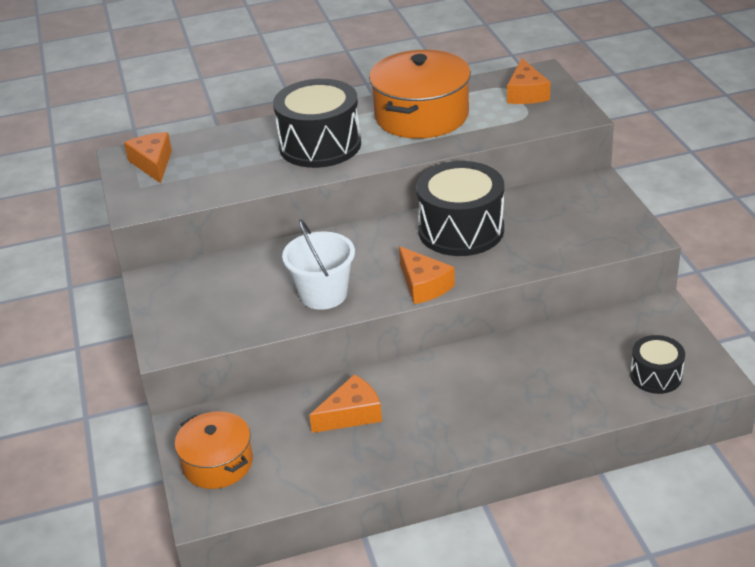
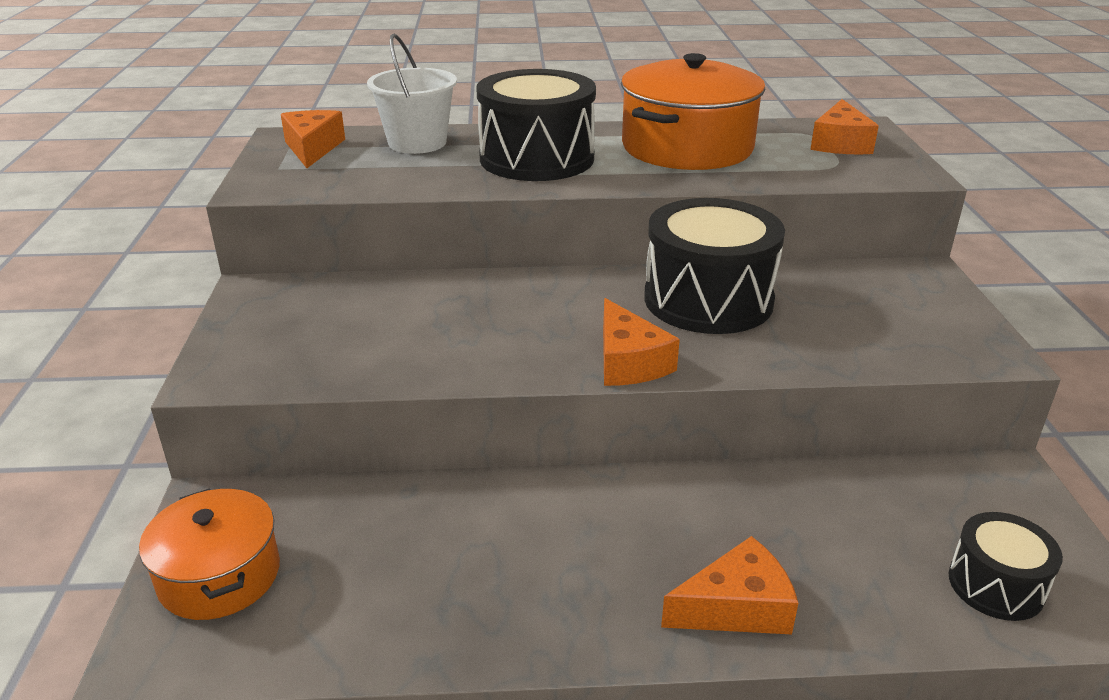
camera: 10 degrees right, 5 degrees down
(323, 294) = (474, 348): white bucket -> white bucket (417, 143)
(352, 414) = (463, 540): orange cheese -> orange cheese (736, 607)

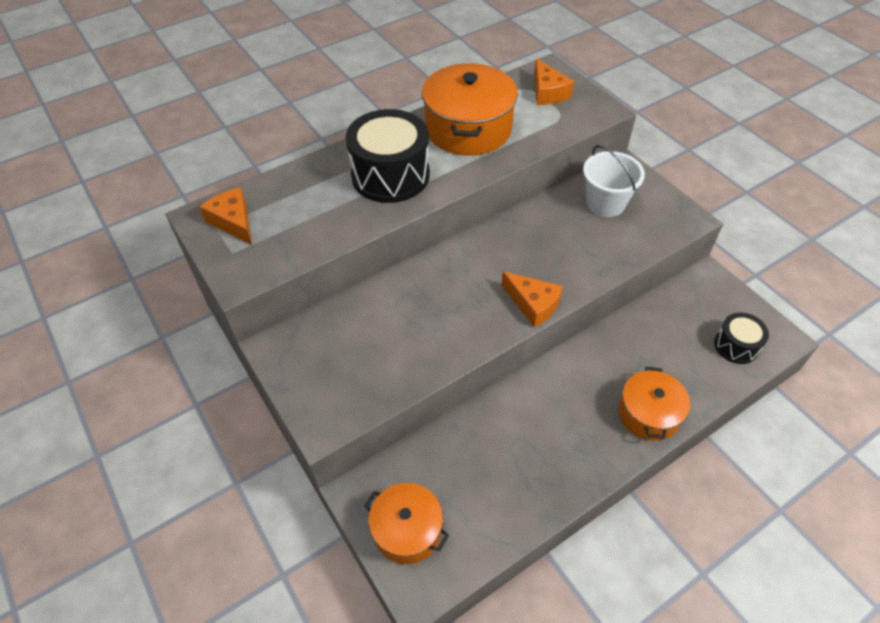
camera: 30 degrees left, 20 degrees up
(417, 143) = (299, 188): white bucket -> white bucket (605, 203)
(708, 300) = (537, 237): black drum -> none
(736, 607) = (648, 414): orange cheese -> orange pot

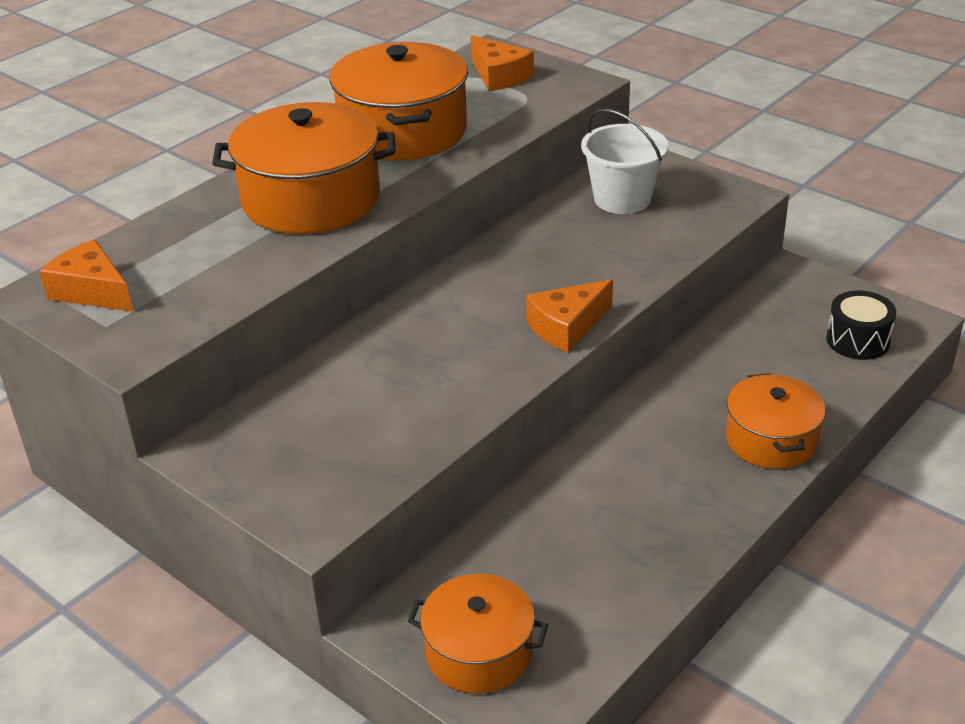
camera: 15 degrees left, 15 degrees down
(390, 175) = (311, 199): black drum -> orange pot
(533, 304) = (567, 326): orange cheese -> orange cheese turned 120 degrees clockwise

